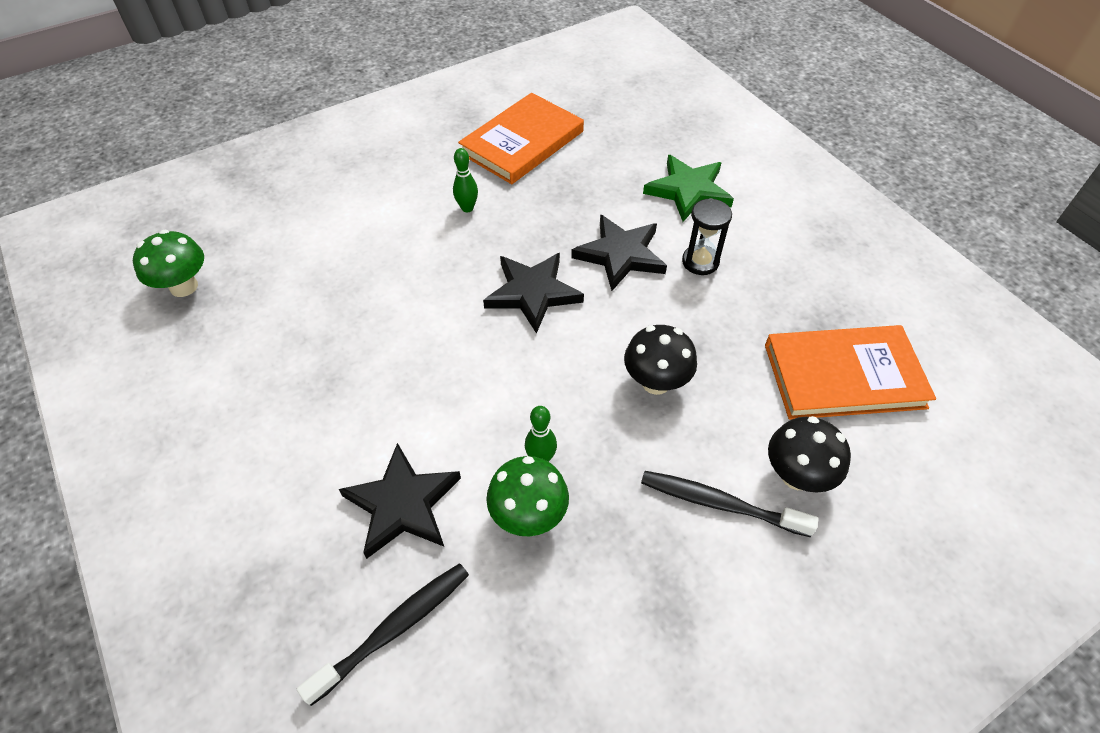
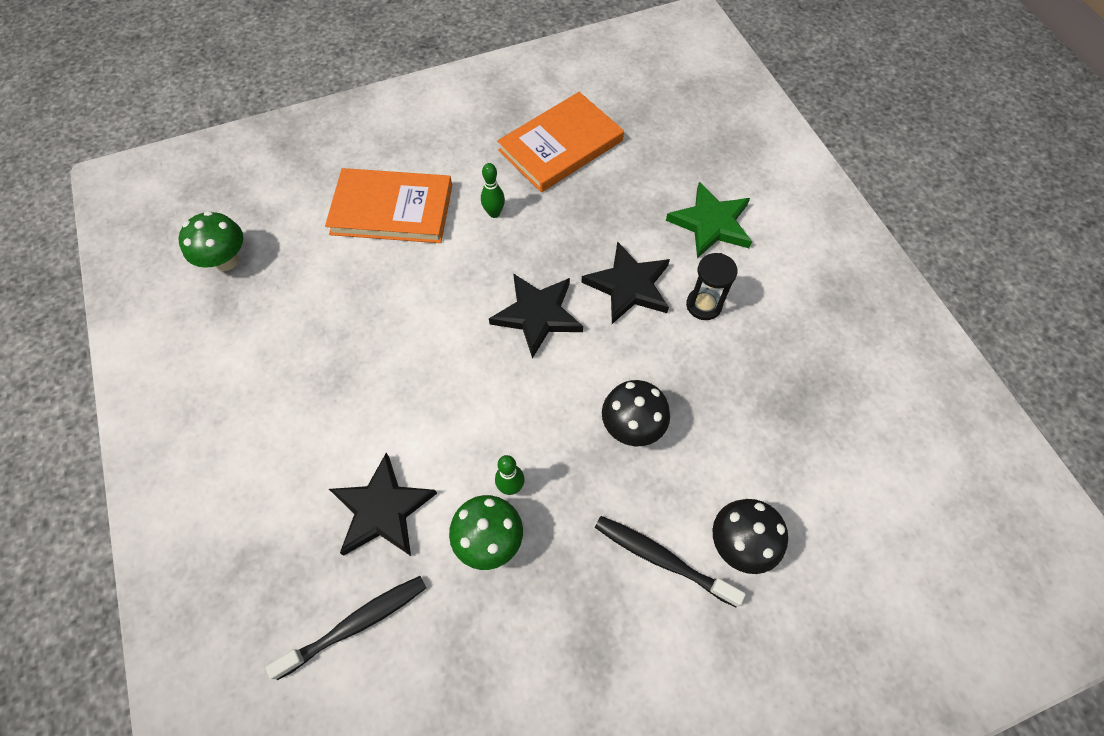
camera: 10 degrees right, 10 degrees up
(844, 376) = (811, 449): orange book -> orange book (392, 209)

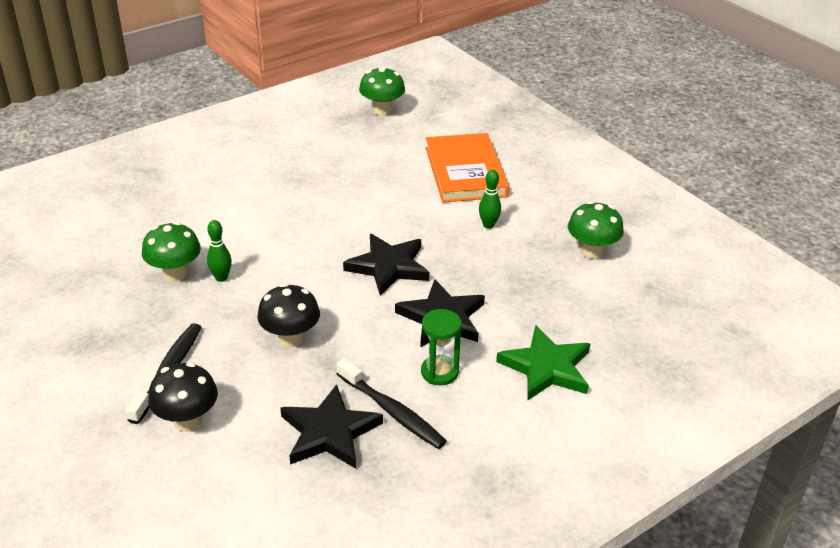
camera: 75 degrees right, 25 degrees down
(356, 624) = (107, 225): black toothbrush -> black toothbrush (392, 411)
(382, 509) = (193, 219): black star -> black star (329, 432)
(560, 145) = (592, 251): orange book -> green mushroom
(704, 305) = (439, 372): black hourglass -> green hourglass

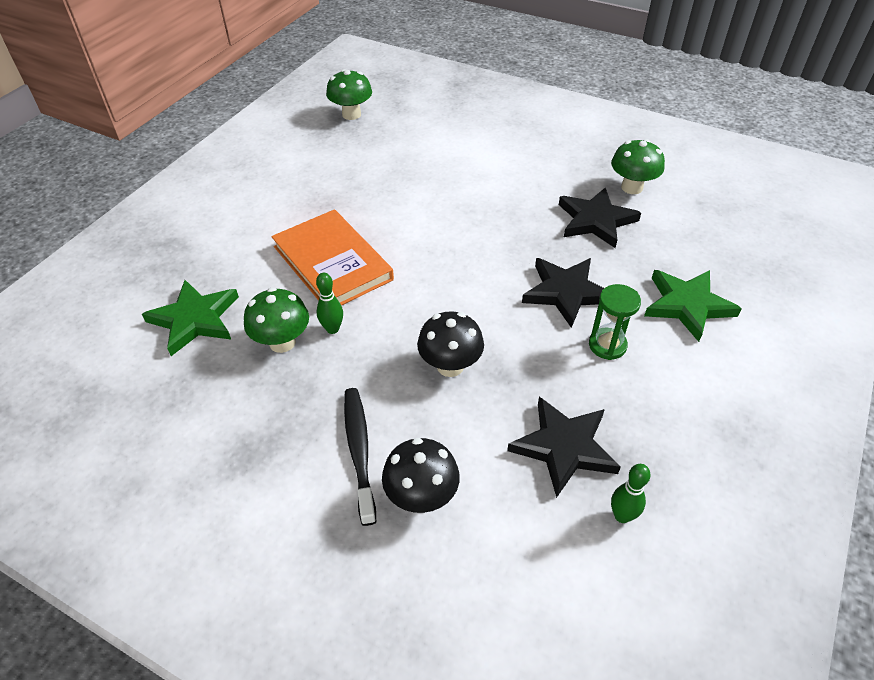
camera: 25 degrees left, 10 degrees up
(124, 235) = (195, 319): none -> green star
(388, 267) = (480, 260): black star -> black star (596, 220)
(392, 411) = (600, 401): black toothbrush -> none
(465, 172) = (471, 149): orange book -> orange book (332, 263)
(488, 225) = (531, 192): green bowling pin -> green bowling pin (622, 516)

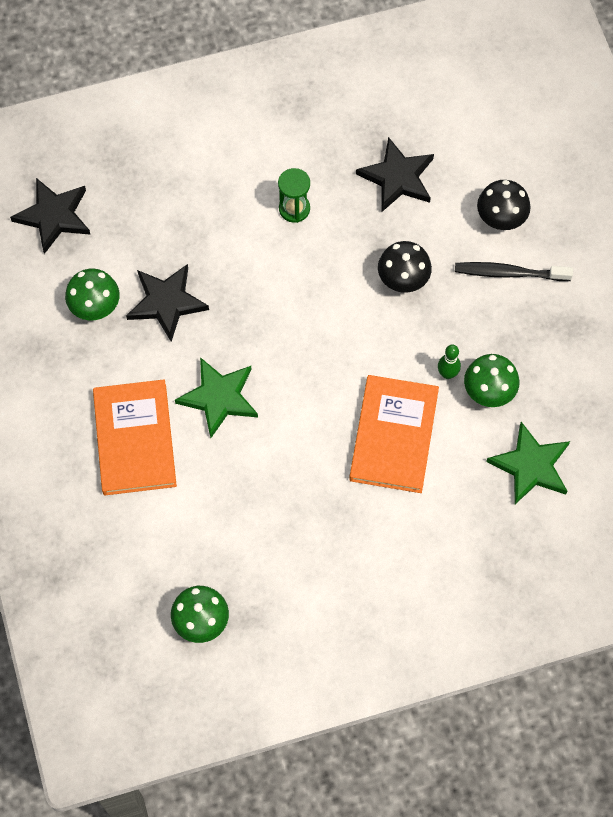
camera: 135 degrees left, 20 degrees up
(359, 451) = (509, 273): black toothbrush -> black toothbrush turned 60 degrees clockwise
(503, 151) = (135, 439): none -> orange book
(566, 292) = (268, 265): black star -> black star (54, 216)
(622, 516) = (412, 123): green bowling pin -> none
(687, 305) = (208, 188): green star -> green star (219, 398)

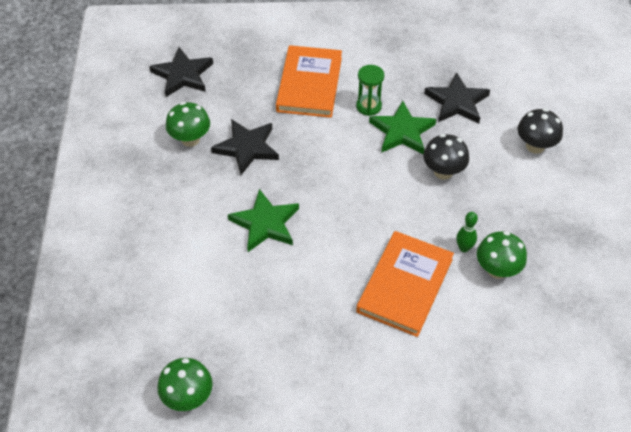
camera: 15 degrees right, 15 degrees down
(135, 439) = (185, 238): orange book -> orange book (309, 84)
(509, 273) = (534, 185): black toothbrush -> none
(531, 466) = (523, 338): green star -> green star (402, 131)

